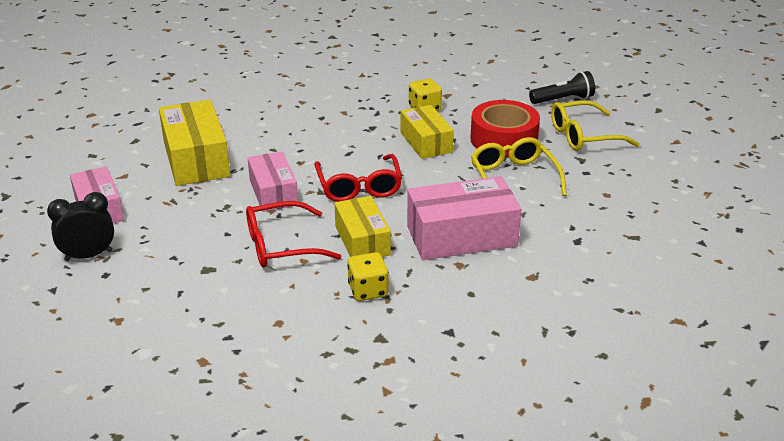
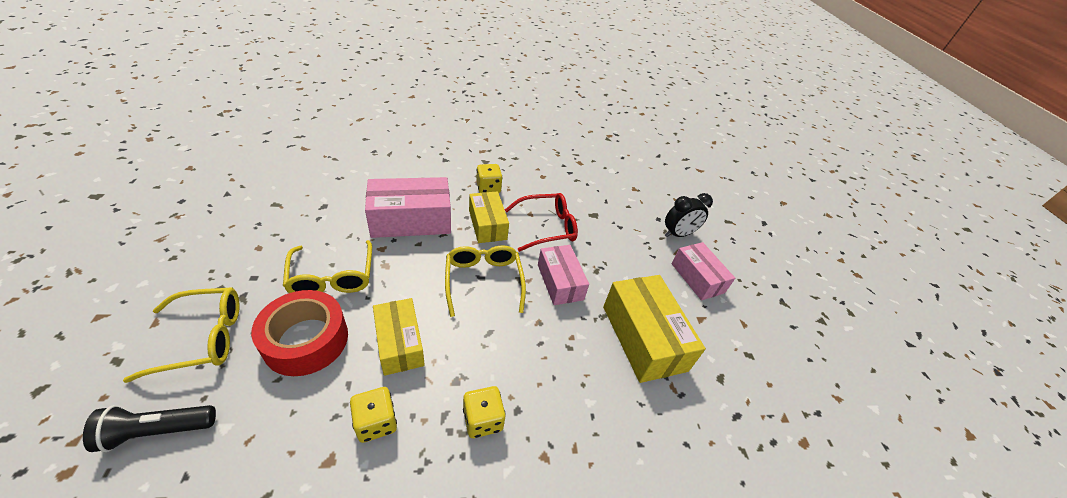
camera: 175 degrees right, 10 degrees up
(348, 112) = (482, 420): none -> yellow dice
(359, 186) = (483, 281): red glasses -> yellow glasses

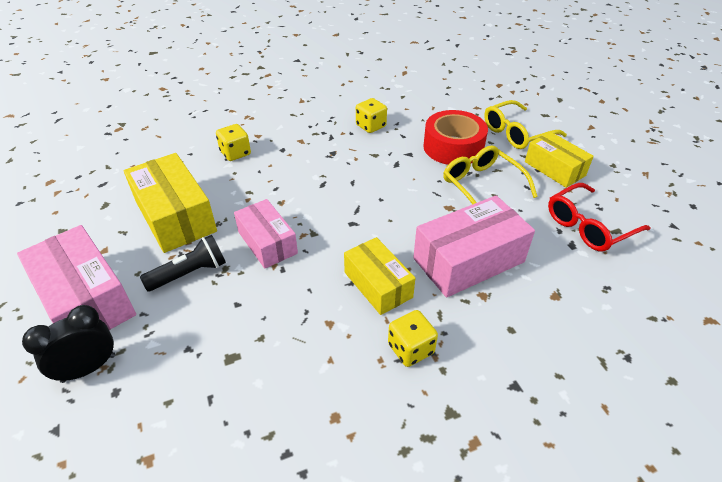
camera: 170 degrees right, 0 degrees up
(157, 431) = (481, 101): black flashlight -> black flashlight (190, 273)
(399, 343) = (388, 161): yellow box -> yellow box (554, 168)
(482, 420) = (304, 140): yellow dice -> yellow dice (235, 153)
(483, 281) = (348, 220): yellow glasses -> none
(546, 227) = (300, 308): red glasses -> red glasses (589, 226)
(697, 278) = (86, 299): pink box -> pink box, size x1.54

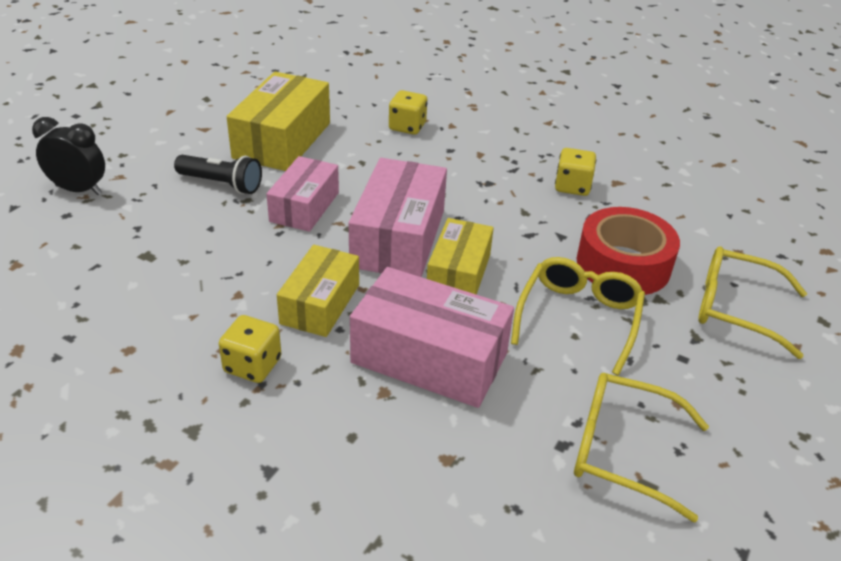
camera: 50 degrees right, 5 degrees down
(86, 299) = (144, 150): pink box -> pink box (398, 238)
(554, 168) = (706, 373): yellow box -> yellow box (458, 273)
(589, 226) = (623, 450): red glasses -> yellow glasses

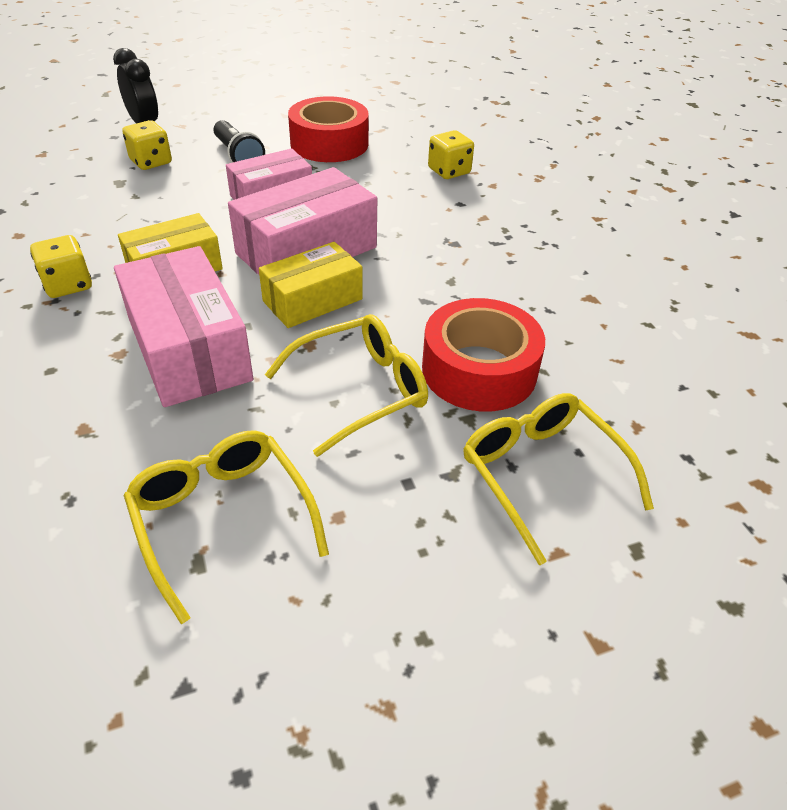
camera: 40 degrees right, 5 degrees up
(282, 140) = (329, 144): yellow box -> red tape
(572, 186) = (534, 281): yellow dice -> yellow dice (151, 162)

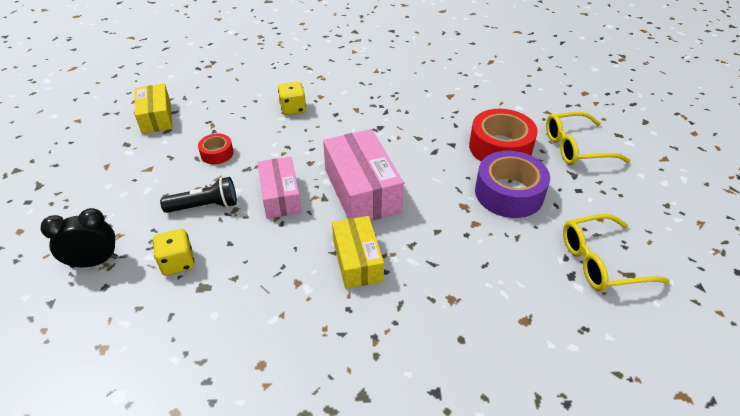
camera: 70 degrees left, 0 degrees up
(68, 285) = (356, 327): yellow dice -> none
(188, 349) = (455, 262): pink box -> none
(312, 300) = (419, 197): yellow box -> yellow box (156, 117)
(329, 144) = (217, 153): red tape -> red tape, size x0.51
(359, 390) = (509, 193): yellow glasses -> purple tape

